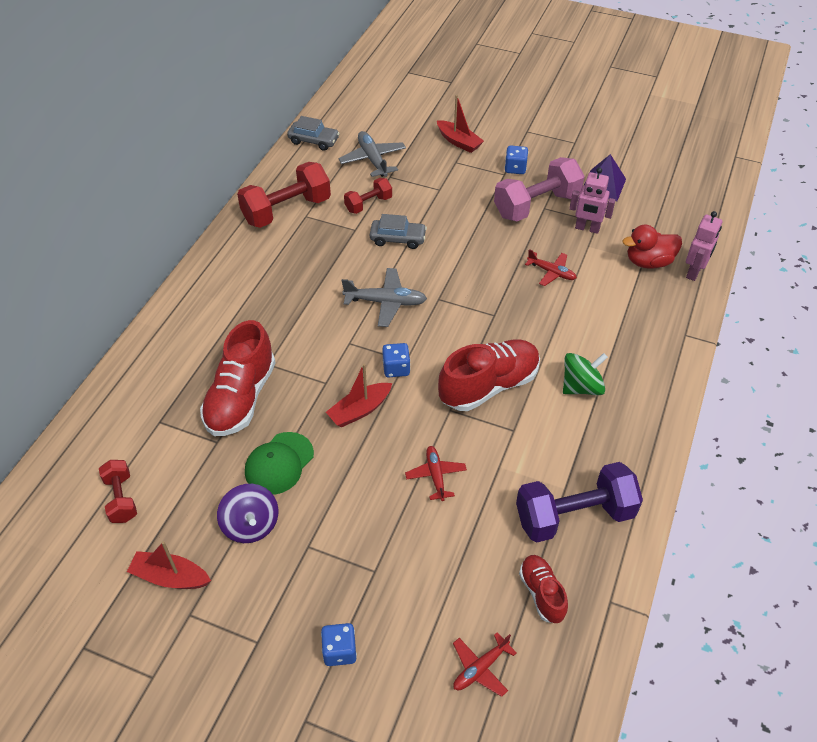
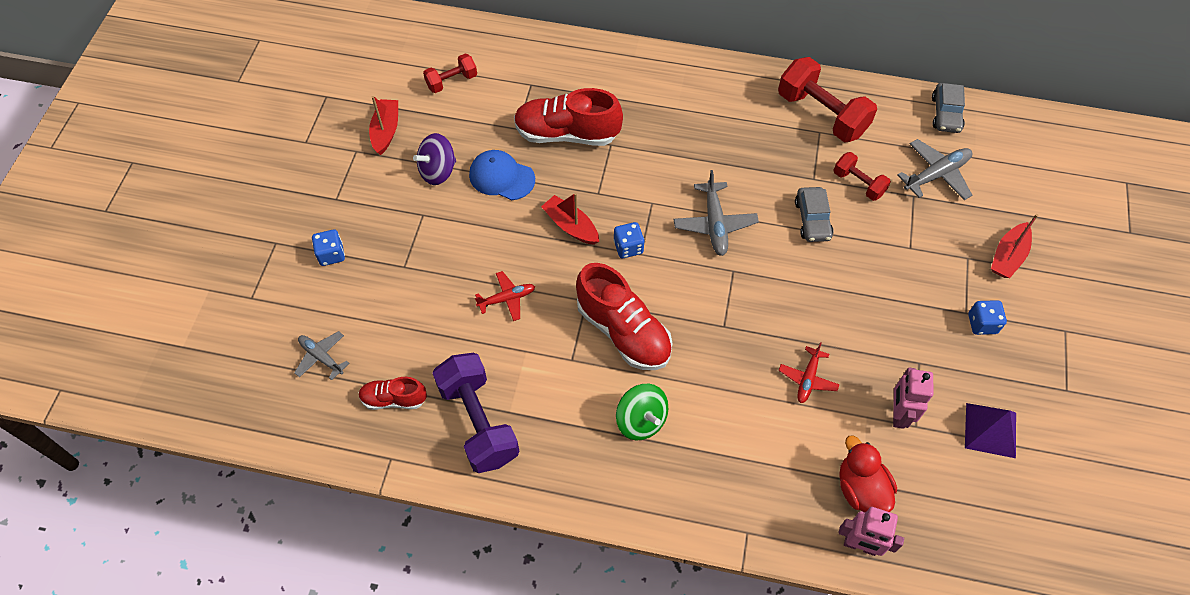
camera: 80 degrees right, 10 degrees up
(279, 463) = (501, 177): green cap -> blue cap
(480, 668) = (321, 357): red plane -> grey plane
(536, 205) = (920, 354): pink dumbbell -> none
(541, 593) = (394, 399): red shoe -> red shoe turned 150 degrees counterclockwise

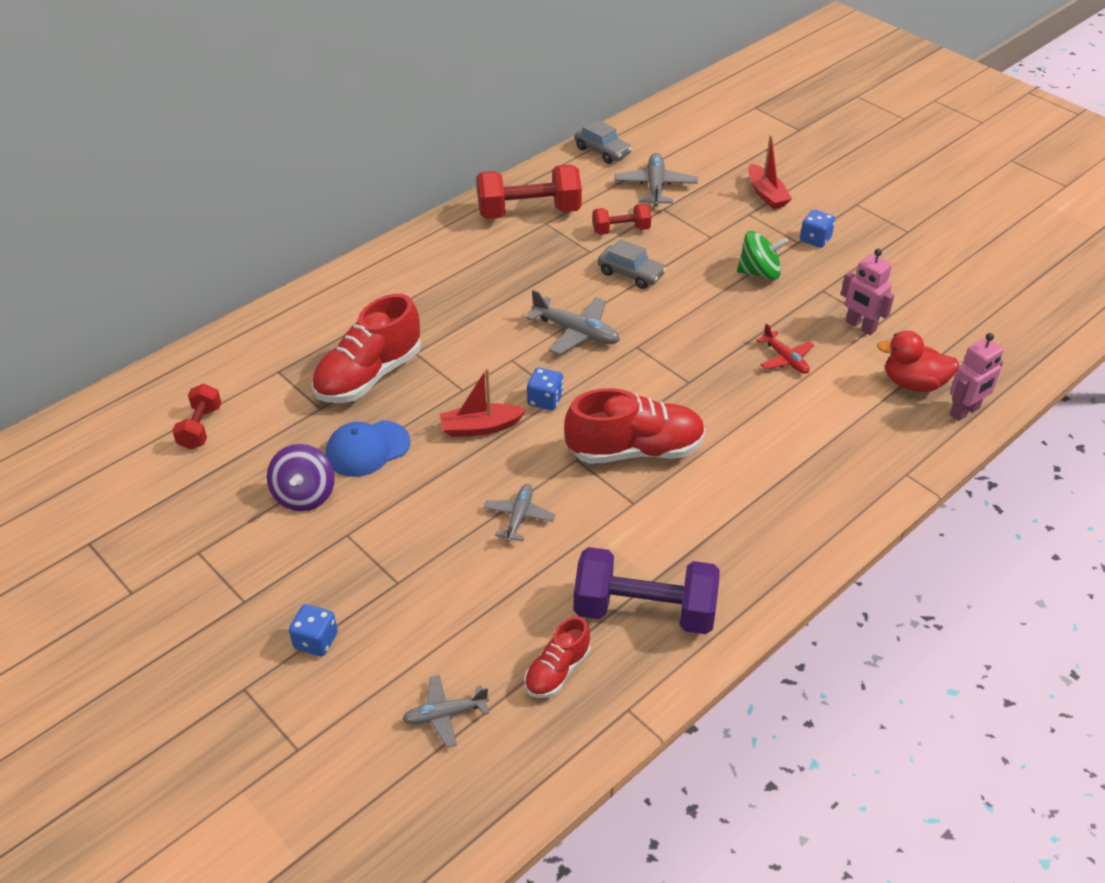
camera: 55 degrees left, 15 degrees down
(386, 131) = (201, 513): red boat -> none
(507, 299) = (519, 517): red plane -> grey plane
(641, 420) = (740, 486): green spinning top -> green spinning top (759, 273)
(990, 430) = (912, 286): purple pyramid -> none

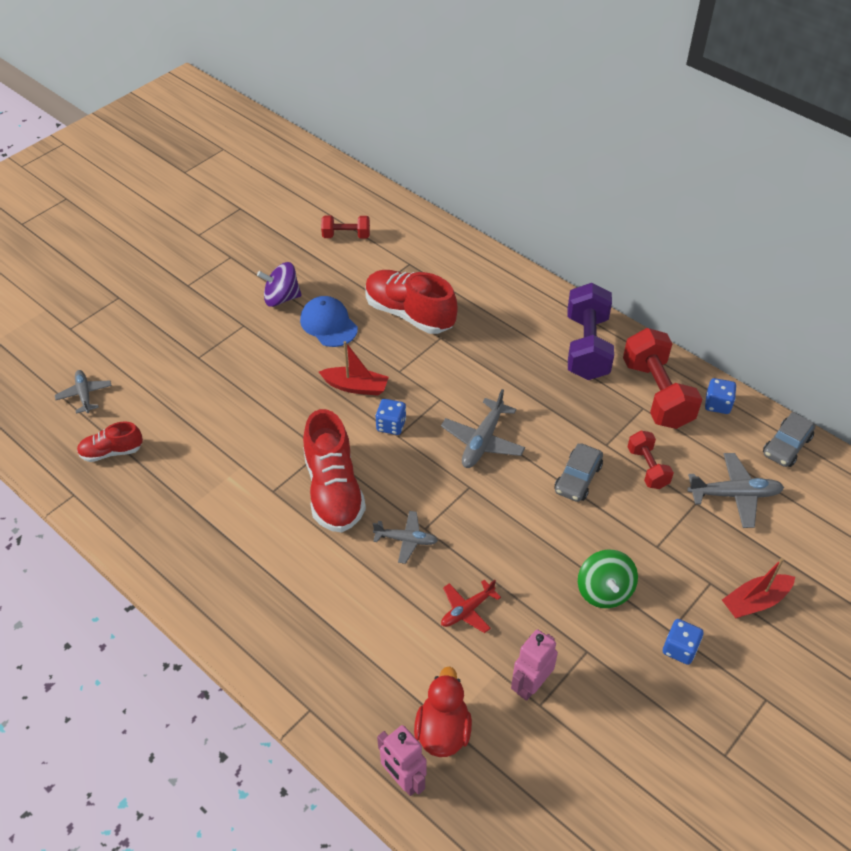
camera: 85 degrees right, 5 degrees up
(316, 641) = (152, 324): blue dice -> blue dice (717, 404)
(480, 427) = (355, 387): red boat -> red boat turned 120 degrees clockwise
(519, 517) = (259, 419): grey plane -> grey plane (406, 540)
(557, 671) = (111, 452): red shoe -> red shoe turned 45 degrees counterclockwise
(644, 611) = (161, 502): purple dumbbell -> purple dumbbell (587, 347)

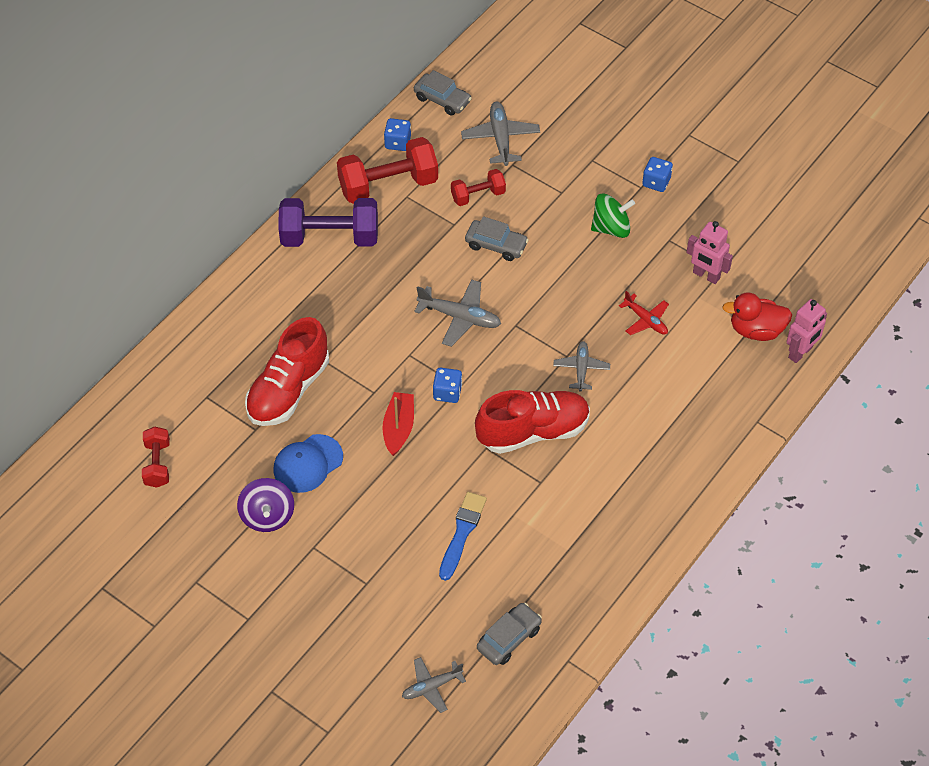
camera: 95 degrees left, 5 degrees up
(111, 452) = (509, 638): red shoe -> grey car
(231, 426) = (462, 533): none -> blue brush
(755, 601) = (605, 133): red boat -> none

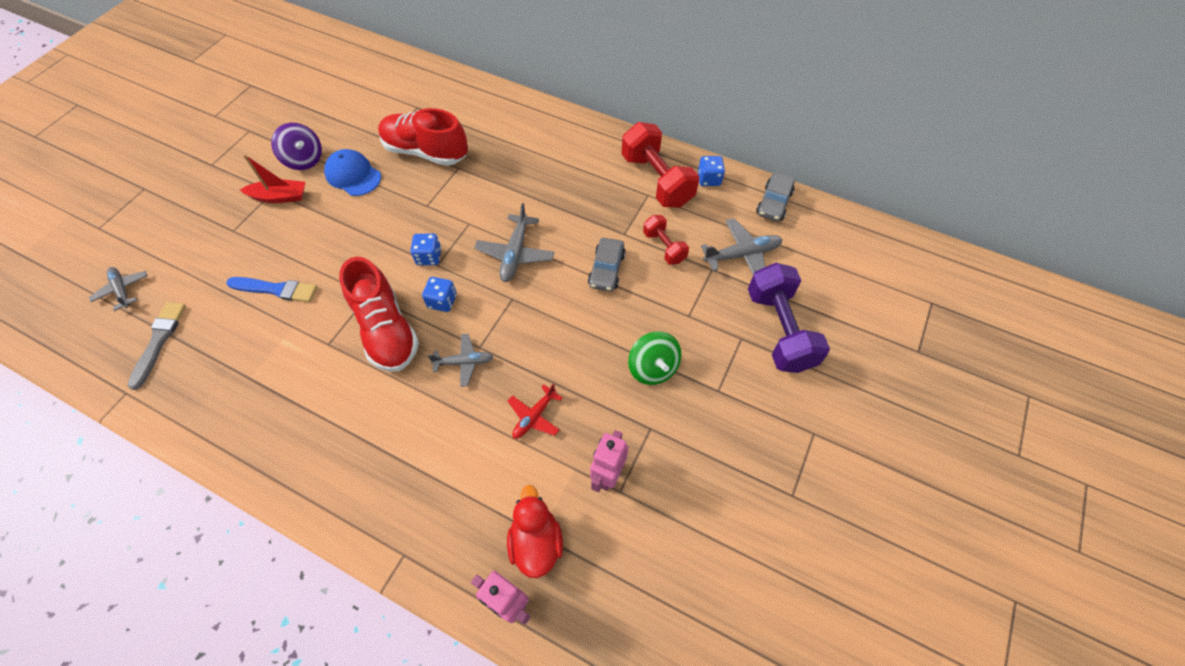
camera: 80 degrees right, 5 degrees up
(157, 464) = (354, 92): red dumbbell -> none
(267, 516) = (304, 159): purple spinning top -> purple spinning top turned 120 degrees counterclockwise
(330, 237) = (588, 151): purple dumbbell -> purple dumbbell (779, 330)
(398, 428) = (389, 228): red boat -> red boat (279, 197)
(509, 638) = (159, 341): grey car -> grey brush
(656, 182) = (730, 405): blue dice -> blue dice (442, 301)

